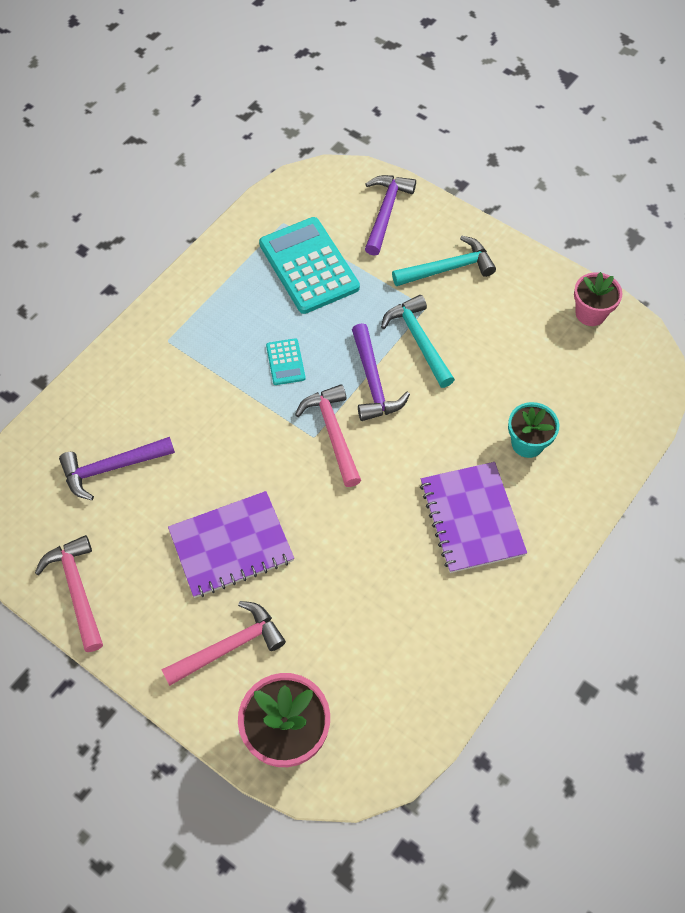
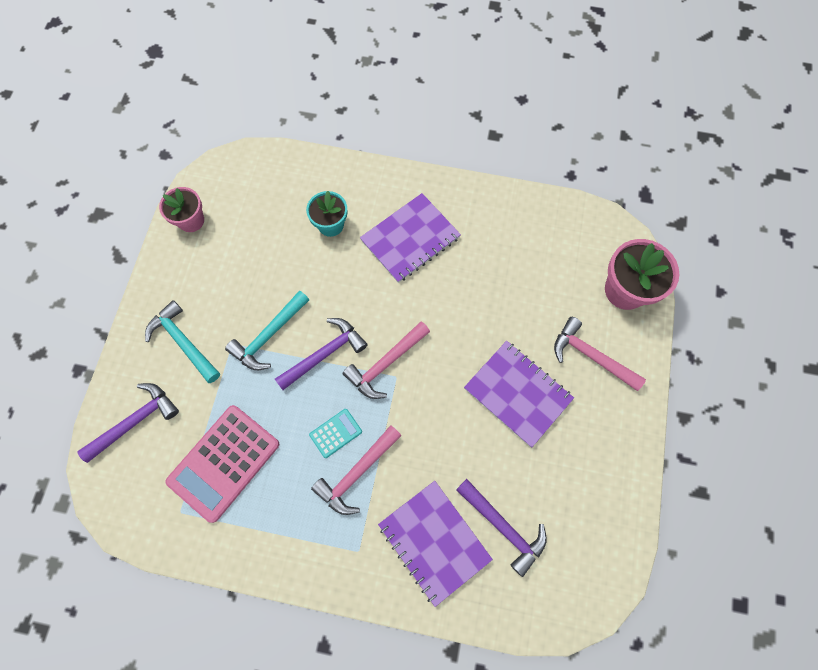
camera: 115 degrees left, 10 degrees up
(77, 590) = (615, 492): pink hammer -> pink hammer (357, 473)
(137, 404) = (434, 541): none -> purple notebook
(309, 266) = (224, 462): turquoise calculator -> pink calculator
(386, 212) = (135, 421): purple hammer -> purple hammer turned 150 degrees clockwise

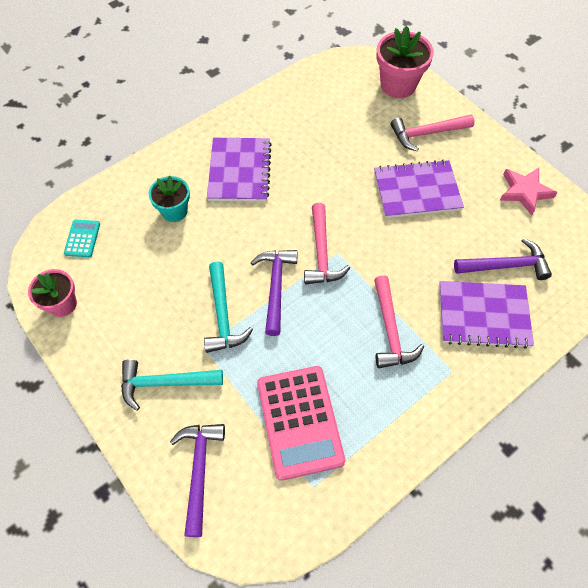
camera: 50 degrees left, 10 degrees down
(336, 433) = (346, 323): turquoise calculator -> turquoise calculator (82, 238)
(603, 490) = (524, 192): none -> pink star

